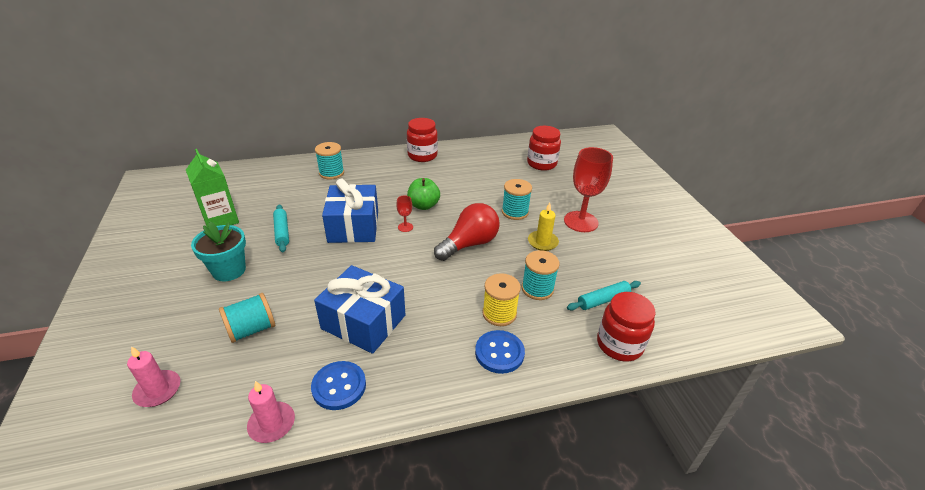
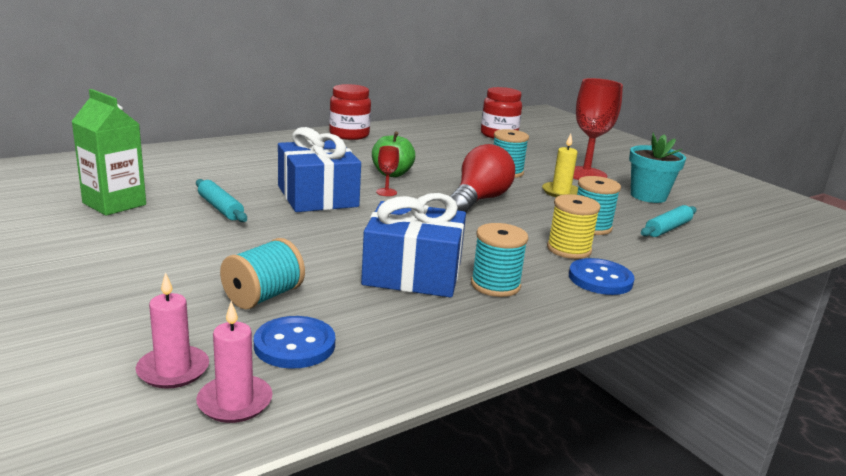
camera: 20 degrees left, 15 degrees down
(229, 270) = (174, 248): turquoise flower pot -> turquoise flower pot (648, 196)
(272, 424) = (379, 375): pink candle -> pink candle (235, 402)
(331, 173) = (241, 154): turquoise spool -> turquoise spool (495, 285)
(339, 386) = (436, 330): blue button -> blue button (294, 345)
(619, 344) = (717, 258): red jar -> none

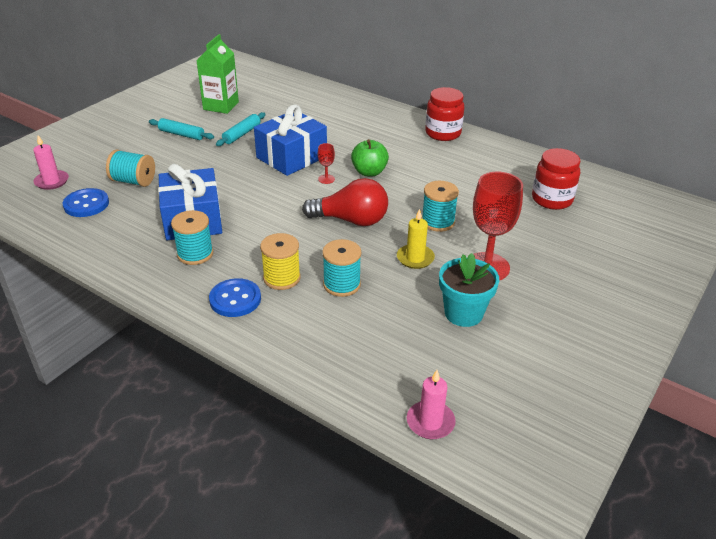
camera: 70 degrees right, 15 degrees up
(235, 402) = (30, 204): pink candle -> pink candle (430, 422)
(667, 228) = (378, 331): turquoise rolling pin -> turquoise rolling pin (181, 134)

